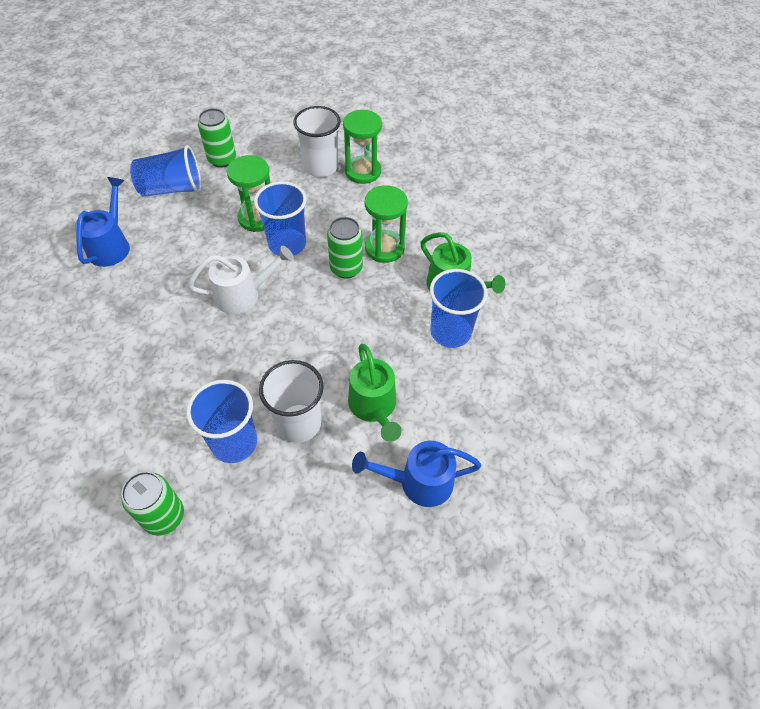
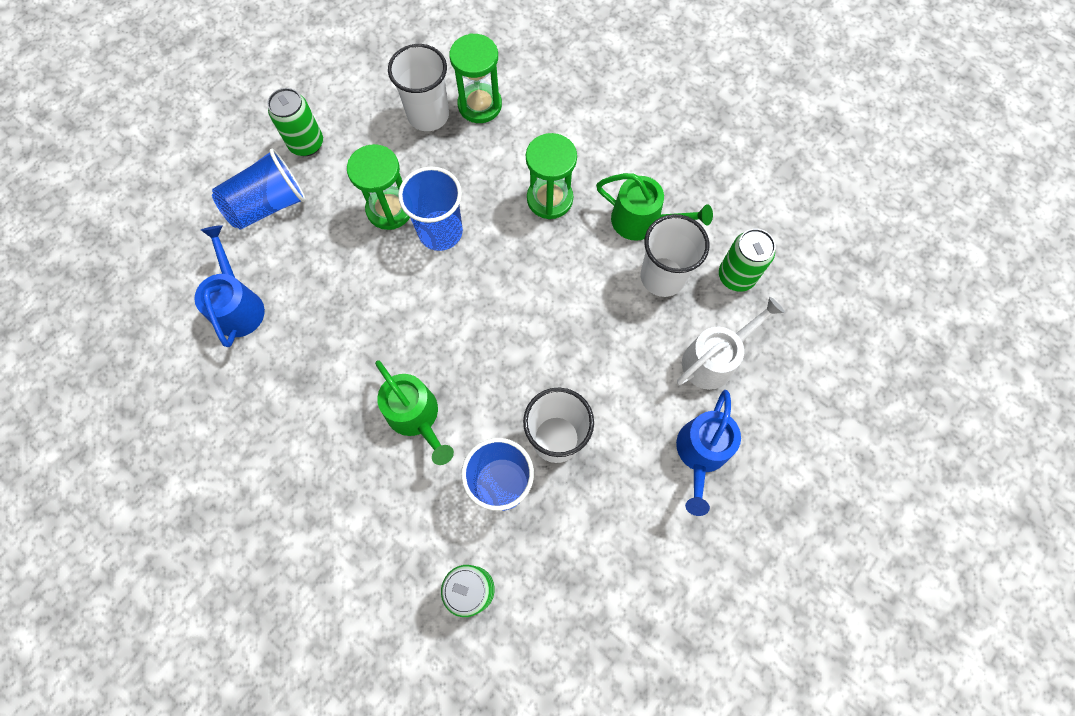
camera: 20 degrees left, 15 degrees up
(244, 295) = (425, 312): white watering can -> white watering can (714, 358)
(346, 268) = (520, 239): green can -> green can (736, 276)
(374, 407) = (623, 392): green watering can -> green watering can (417, 417)
(418, 482) = (700, 454): blue watering can -> blue watering can turned 45 degrees counterclockwise
(450, 332) = (662, 277): blue cup -> white cup

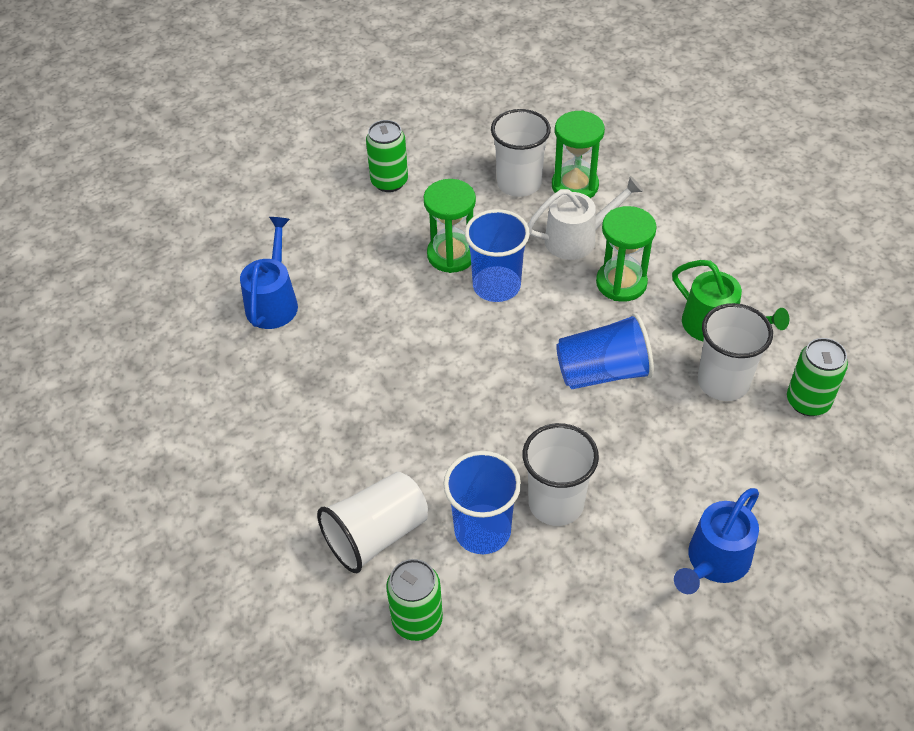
camera: 20 degrees right, 20 degrees down
(268, 205) = (334, 224): blue cup -> blue cup (603, 372)
(411, 518) = (376, 535): none -> white cup
(417, 417) = (414, 444): green watering can -> none
(714, 358) = (759, 474): white watering can -> white watering can (578, 238)

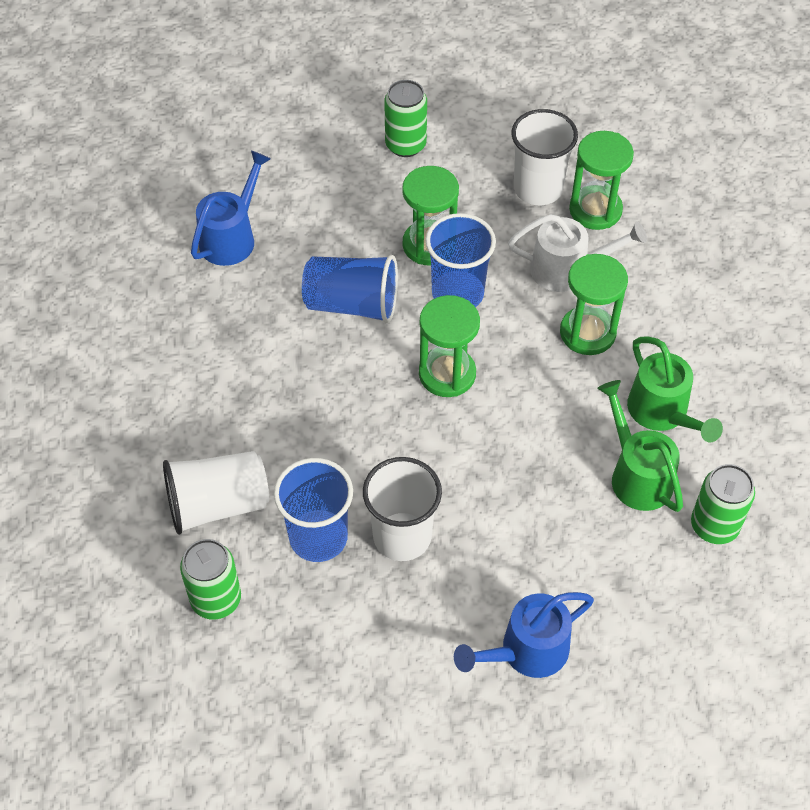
camera: 20 degrees right, 5 degrees up
(522, 354) = (447, 374): none -> green hourglass
(603, 372) = (518, 421): blue cup -> blue cup (352, 304)
(723, 382) = (636, 474): white cup -> green watering can

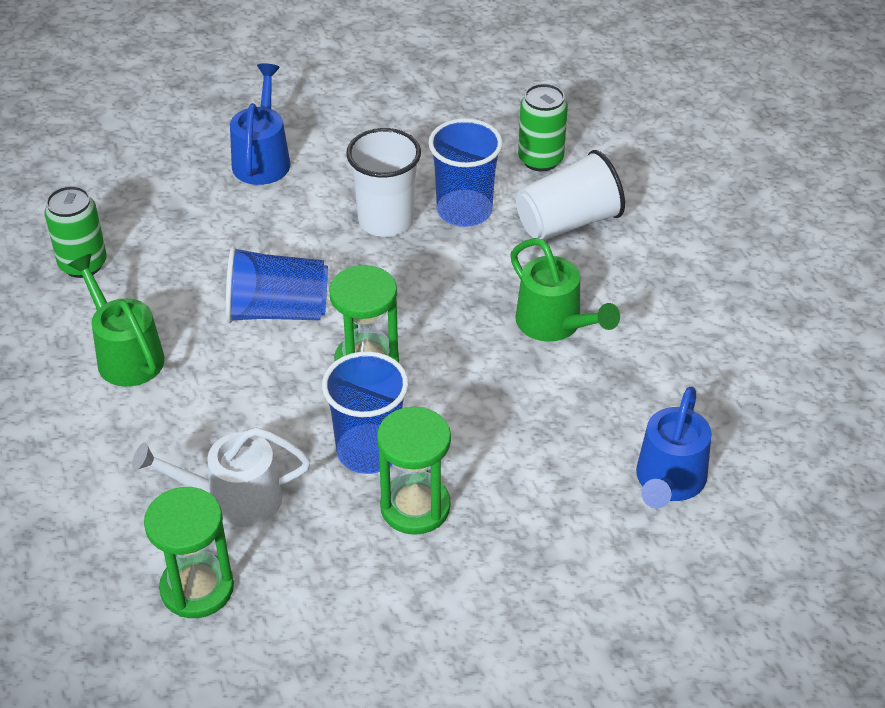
camera: 170 degrees right, 10 degrees down
(352, 304) = (492, 421): blue cup -> blue cup (277, 311)
(405, 145) = (479, 653): green can -> none
(525, 652) = (262, 158): blue watering can -> blue watering can turned 45 degrees counterclockwise
(538, 189) = (278, 609): white cup -> none
(587, 333) = (208, 427): green hourglass -> none
(636, 474) = (158, 296): green watering can -> green watering can (555, 325)

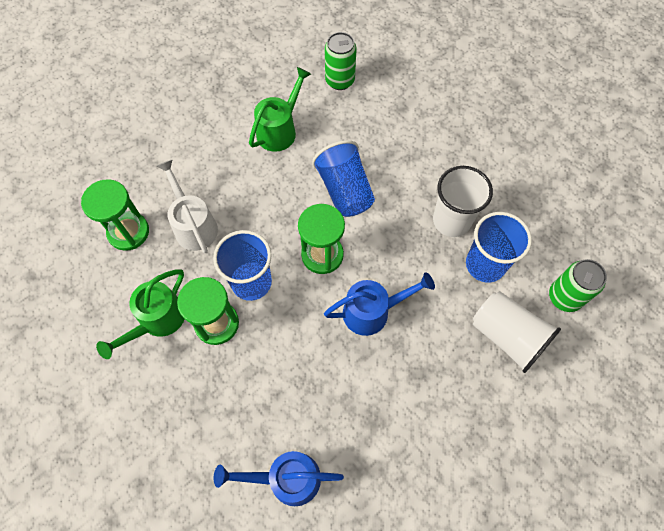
camera: 70 degrees right, 20 degrees up
(262, 158) = (473, 131): blue watering can -> blue watering can (373, 311)
(555, 325) = (402, 359): green watering can -> green watering can (157, 321)

